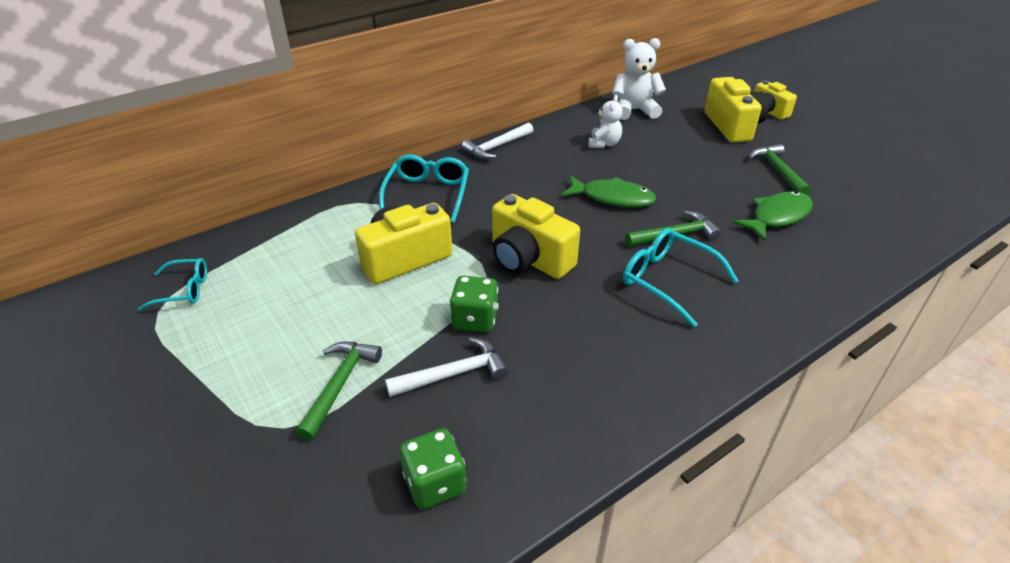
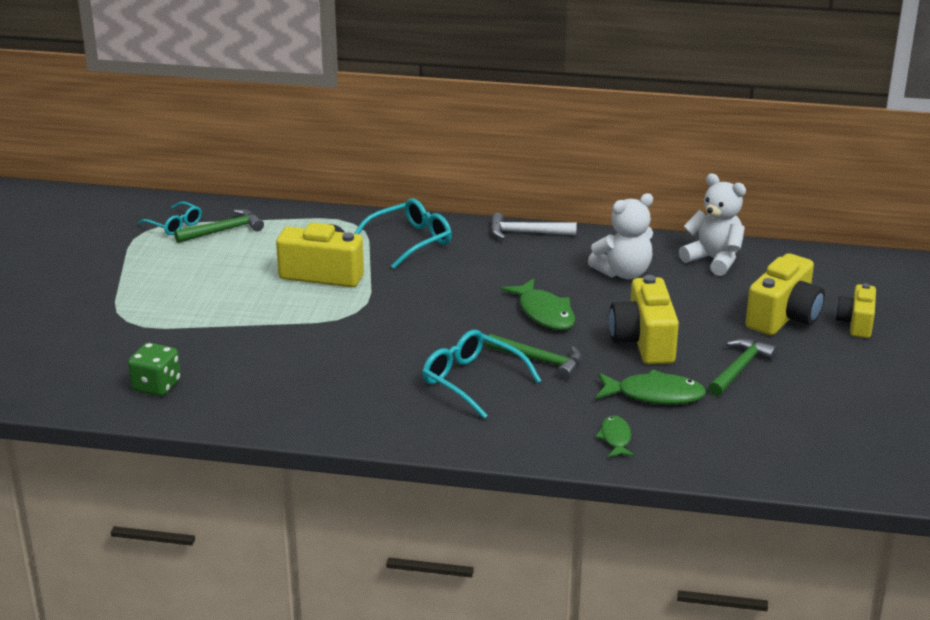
camera: 45 degrees right, 10 degrees down
(339, 385) = (180, 318): green hammer -> green hammer (223, 230)
(453, 374) = (245, 348): white hammer -> none
(475, 319) = (306, 330): green dice -> none
(529, 259) = (402, 317): yellow camera -> yellow camera (644, 342)
(604, 144) = (623, 273): white teddy bear -> white teddy bear, size x1.55
(668, 281) = (472, 381): turquoise glasses -> turquoise glasses turned 45 degrees counterclockwise
(821, 263) = (615, 438): none -> green fish

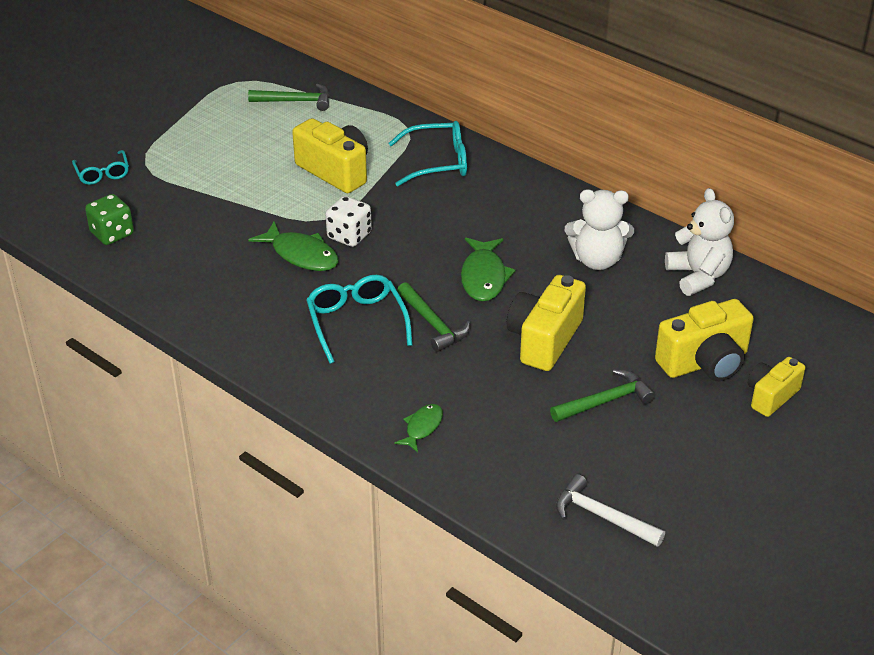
camera: 30 degrees right, 10 degrees up
(174, 225) = (262, 83): turquoise glasses -> turquoise glasses (102, 173)
(392, 319) = (349, 236): none -> white dice
(526, 233) = (549, 187): white hammer -> white hammer (602, 517)
(654, 395) = (499, 398): green fish -> green fish (301, 255)

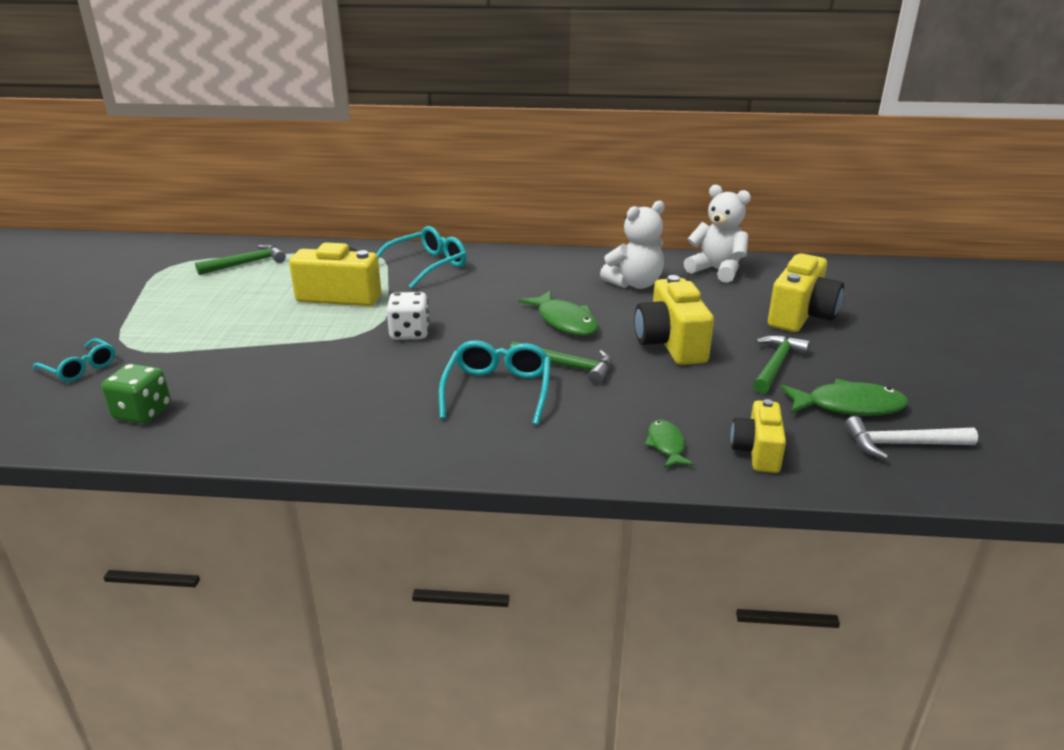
camera: 35 degrees left, 10 degrees down
(301, 255) = (379, 360): green fish -> green fish (848, 406)
(356, 323) = (498, 390): turquoise glasses -> turquoise glasses turned 60 degrees clockwise
(771, 396) = (872, 318): yellow camera -> yellow camera (757, 451)

